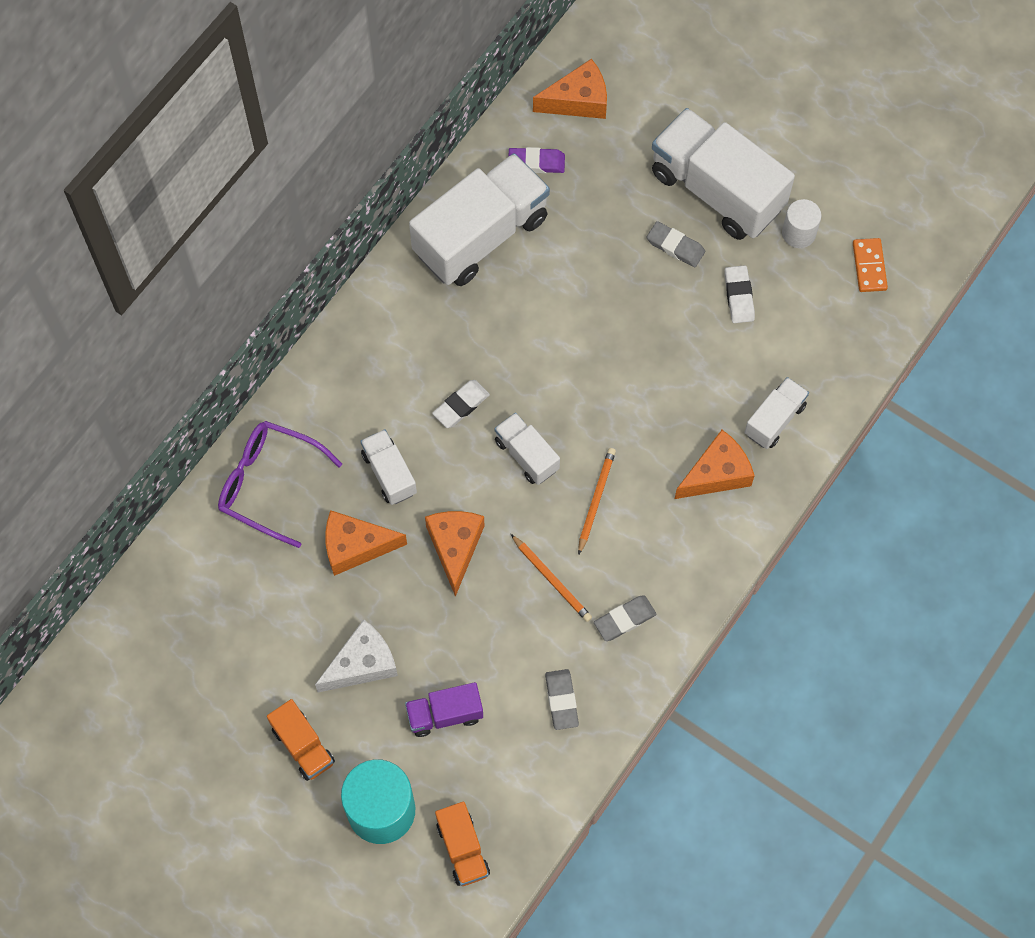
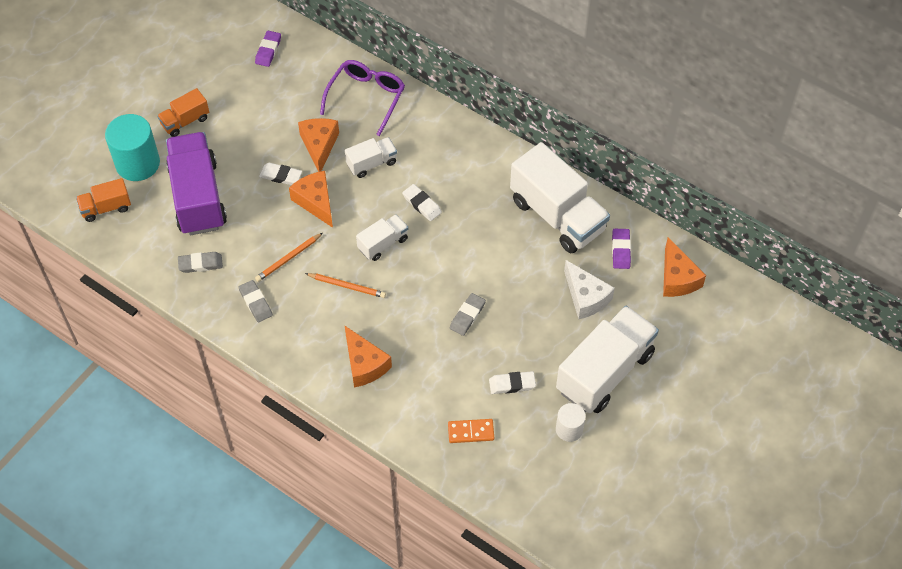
camera: 90 degrees right, 10 degrees down
(169, 630) = (268, 50): none -> purple eraser
(362, 664) = (237, 151): white cheese -> white cheese (585, 297)
(408, 598) = (281, 176): none -> white eraser
(445, 714) = (198, 197): purple truck -> purple truck, size x2.03
(455, 547) = (316, 202): orange cheese -> orange cheese turned 120 degrees counterclockwise
(675, 246) = (553, 341): grey eraser -> grey eraser (467, 316)
(774, 419) = (407, 405): white truck -> none
(869, 266) = (541, 480): orange domino -> orange domino (471, 432)

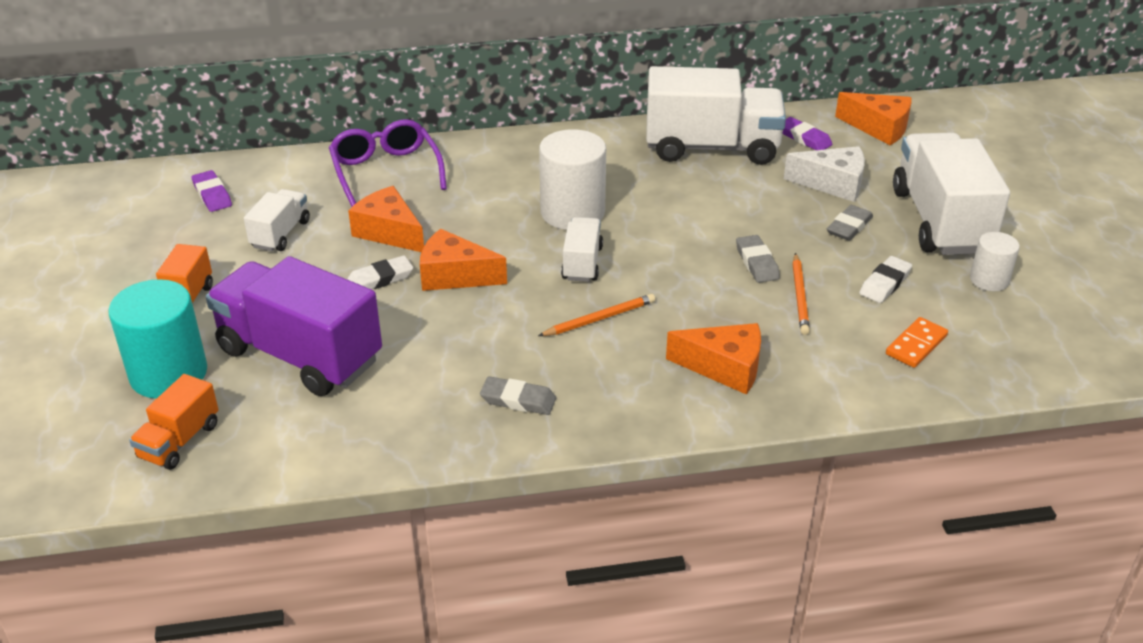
camera: 45 degrees left, 20 degrees down
(200, 264) = (394, 411): grey eraser -> grey eraser (849, 227)
(288, 258) = (496, 338): orange pencil -> orange pencil (799, 296)
(371, 163) = (470, 213): white truck -> white truck (280, 234)
(422, 204) = (572, 212): white eraser -> white cylinder

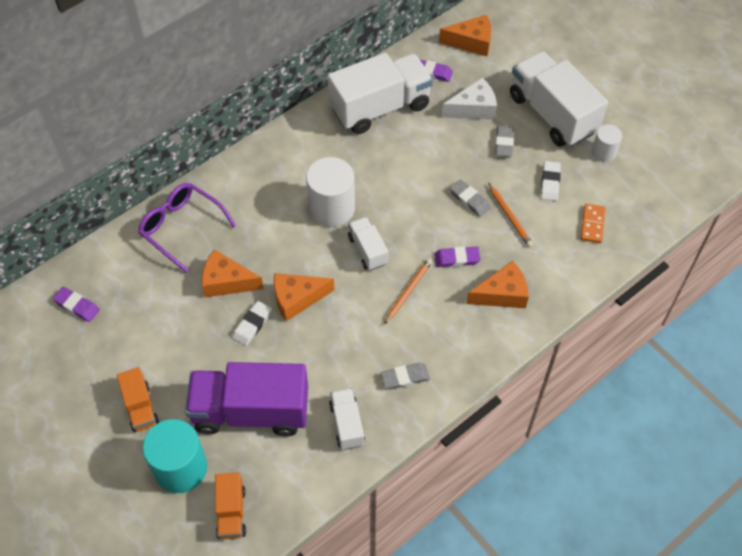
camera: 30 degrees left, 20 degrees up
(280, 234) = (155, 318): white truck -> white truck (347, 424)
(691, 311) = (457, 259): none -> purple eraser

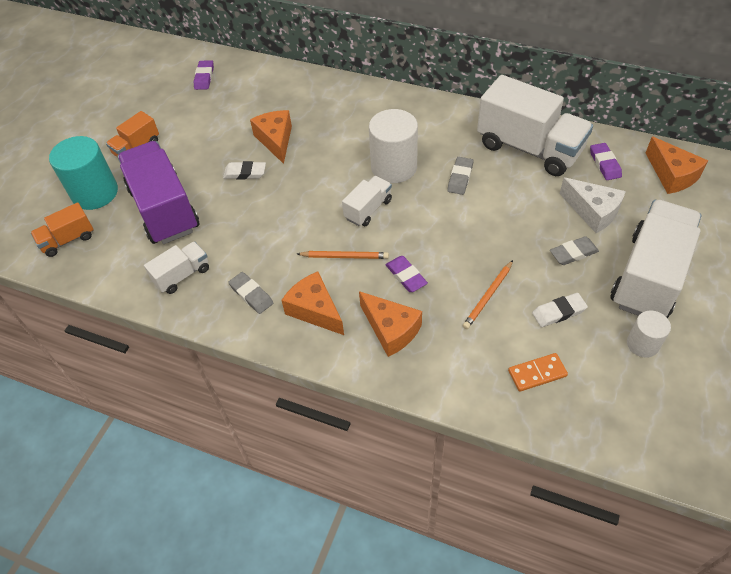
camera: 65 degrees right, 5 degrees down
(181, 228) = (308, 94): purple glasses -> none
(297, 299) = (287, 187): orange cheese -> orange cheese (315, 310)
(469, 200) = (481, 256): grey eraser -> grey eraser (460, 178)

